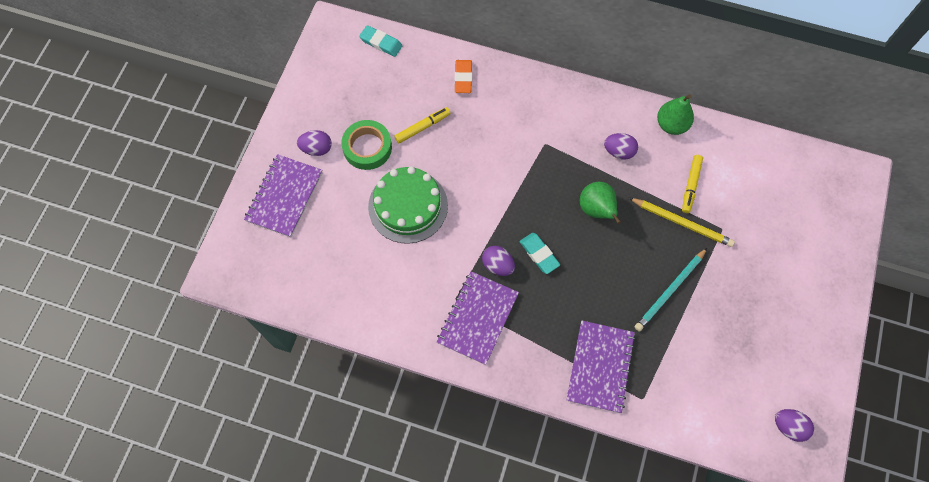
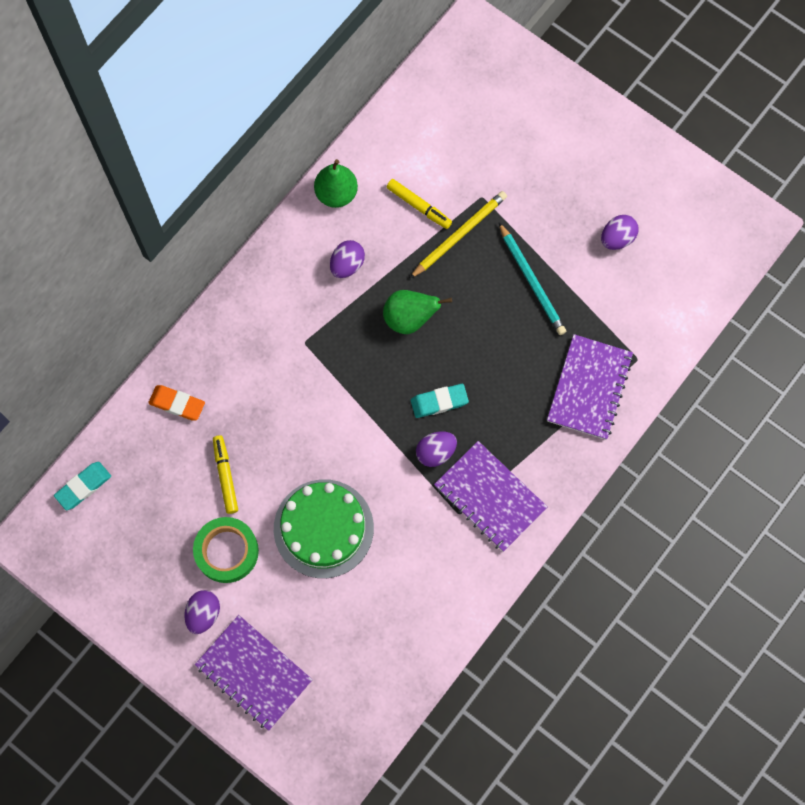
camera: 70 degrees left, 5 degrees up
(600, 367) = (589, 388): purple notebook -> purple notebook turned 75 degrees clockwise
(788, 426) = (713, 230): purple egg -> purple egg (617, 238)

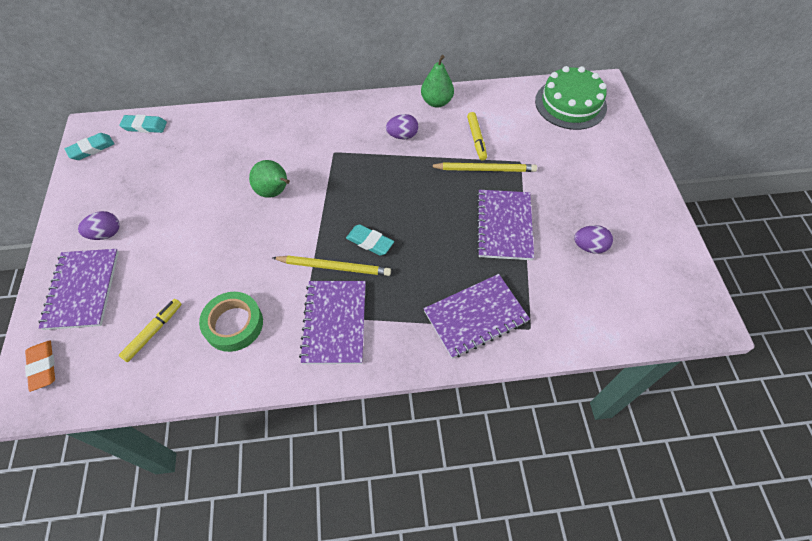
camera: 45 degrees right, 15 degrees down
(66, 558) = (91, 149): none -> turquoise eraser
(177, 404) = (235, 128): orange eraser -> orange eraser (43, 367)
(225, 476) = (211, 178): yellow marker -> yellow marker (153, 332)
(226, 551) = (160, 214): green tape -> green tape (234, 324)
(323, 528) = (221, 249): green cake -> green cake (570, 104)
(409, 318) = (405, 186): green pear -> green pear (274, 192)
(435, 452) = (334, 267): purple egg -> yellow pencil
(532, 281) = (504, 226): turquoise pencil -> purple notebook

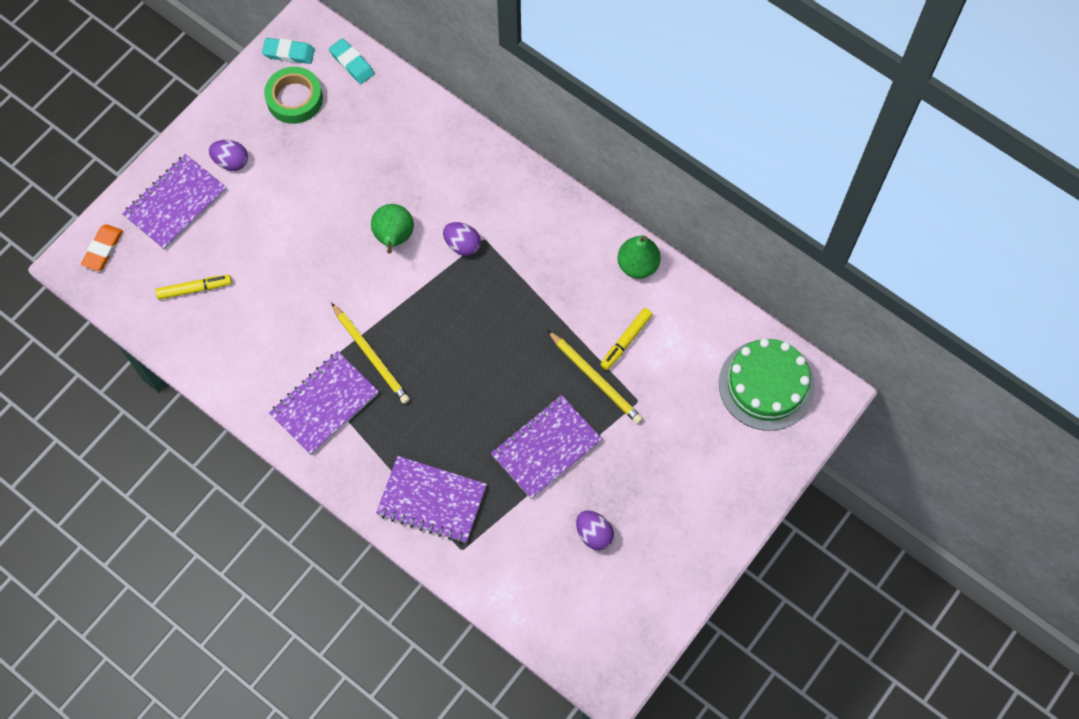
camera: 45 degrees right, 10 degrees up
(234, 324) = (253, 336): green tape -> green tape (294, 99)
(370, 242) = (421, 359): turquoise eraser -> none
(402, 136) = (563, 275): purple egg -> purple egg (462, 245)

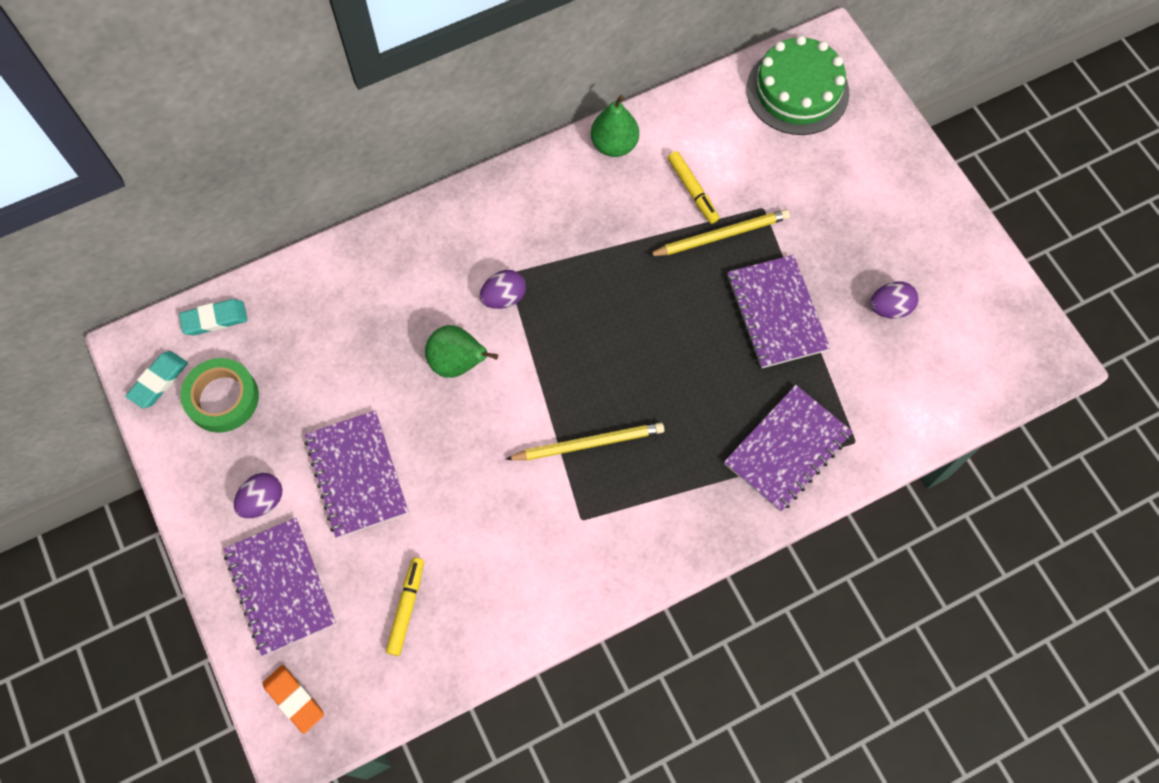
camera: 65 degrees left, 0 degrees up
(324, 404) = (623, 516): purple notebook -> purple notebook (357, 475)

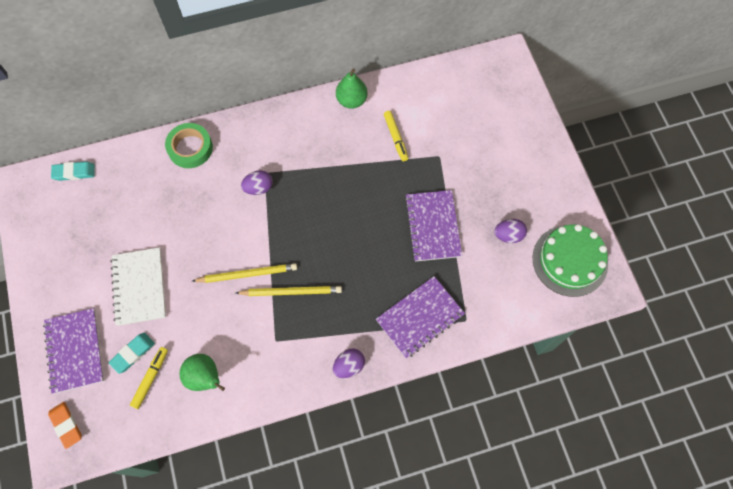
camera: 10 degrees right, 0 degrees up
(159, 381) = (30, 206): turquoise eraser -> turquoise eraser (133, 353)
(222, 398) = (67, 223): green tape -> green tape (190, 148)
(263, 501) = (77, 293): purple egg -> purple egg (349, 366)
(357, 475) = (139, 287): purple notebook -> white notebook
(458, 363) = (220, 225): green pear -> green pear (205, 377)
(721, 235) = (407, 170): yellow pencil -> yellow pencil (247, 274)
(797, 91) = (479, 83): green cake -> green cake (570, 260)

